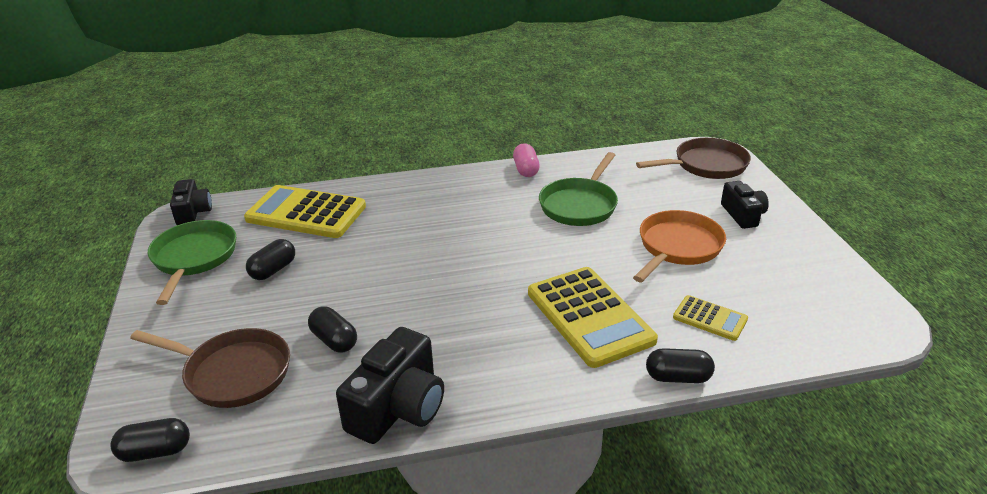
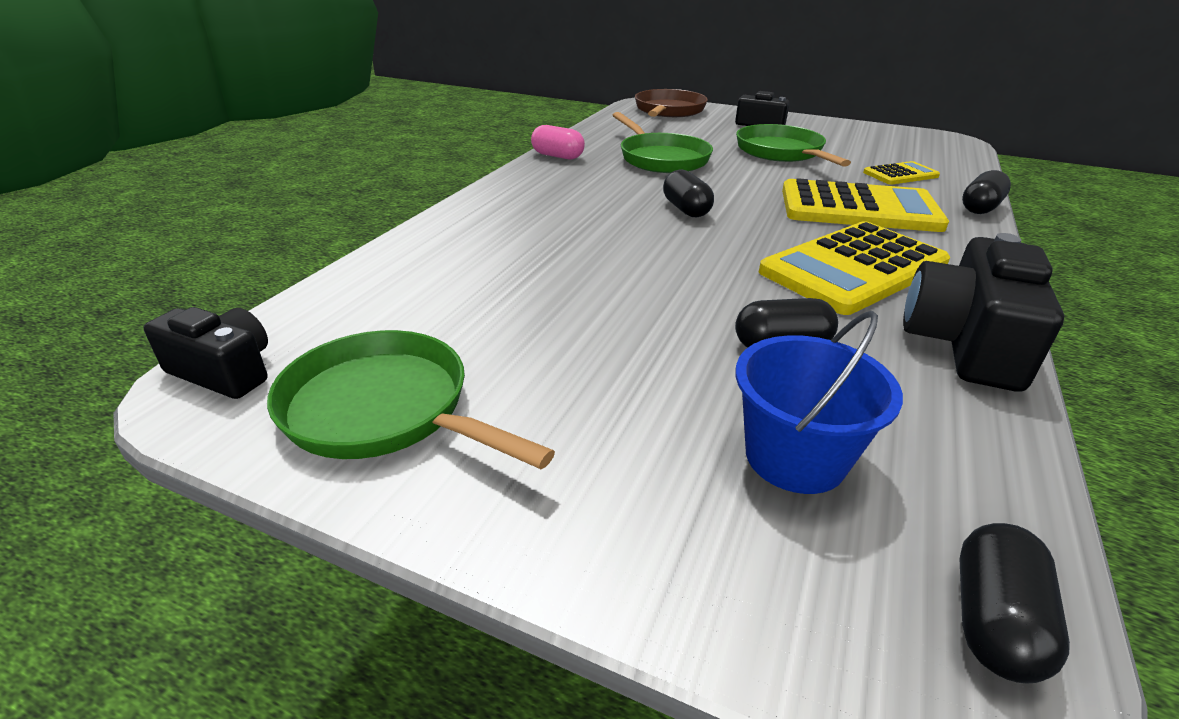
camera: 55 degrees left, 0 degrees up
(232, 373) = (795, 457): brown pan -> blue bucket
(273, 270) = (540, 344): black capsule -> black capsule (686, 209)
(306, 213) = (425, 279): yellow calculator -> yellow calculator (853, 268)
(398, 407) = (964, 343): black camera -> black camera turned 135 degrees counterclockwise
(677, 247) = (782, 152): orange pan -> green pan

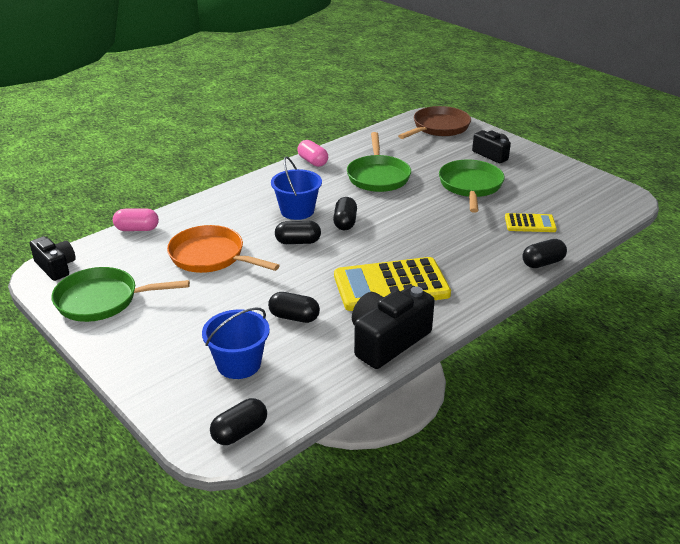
camera: 25 degrees right, 0 degrees up
(358, 275) = (137, 229): none -> pink capsule
(385, 410) = (103, 300): green pan -> green pan turned 60 degrees counterclockwise
(535, 288) = (211, 257): none -> orange pan
(602, 208) = (297, 211): none -> blue bucket
(650, 242) = (298, 242): none -> black capsule
(858, 208) = (456, 245): yellow calculator -> none

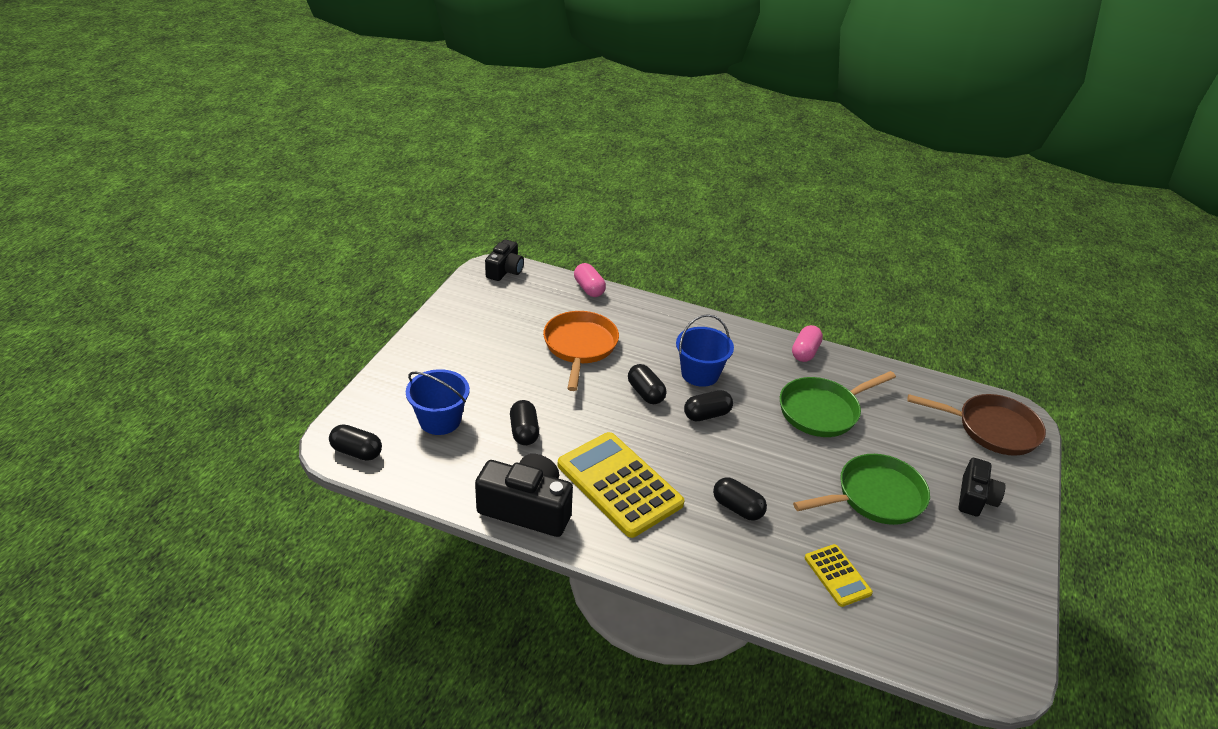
camera: 60 degrees right, 5 degrees up
(103, 300) = (478, 312): green pan -> none
(542, 263) = (757, 607): black capsule -> black capsule (737, 508)

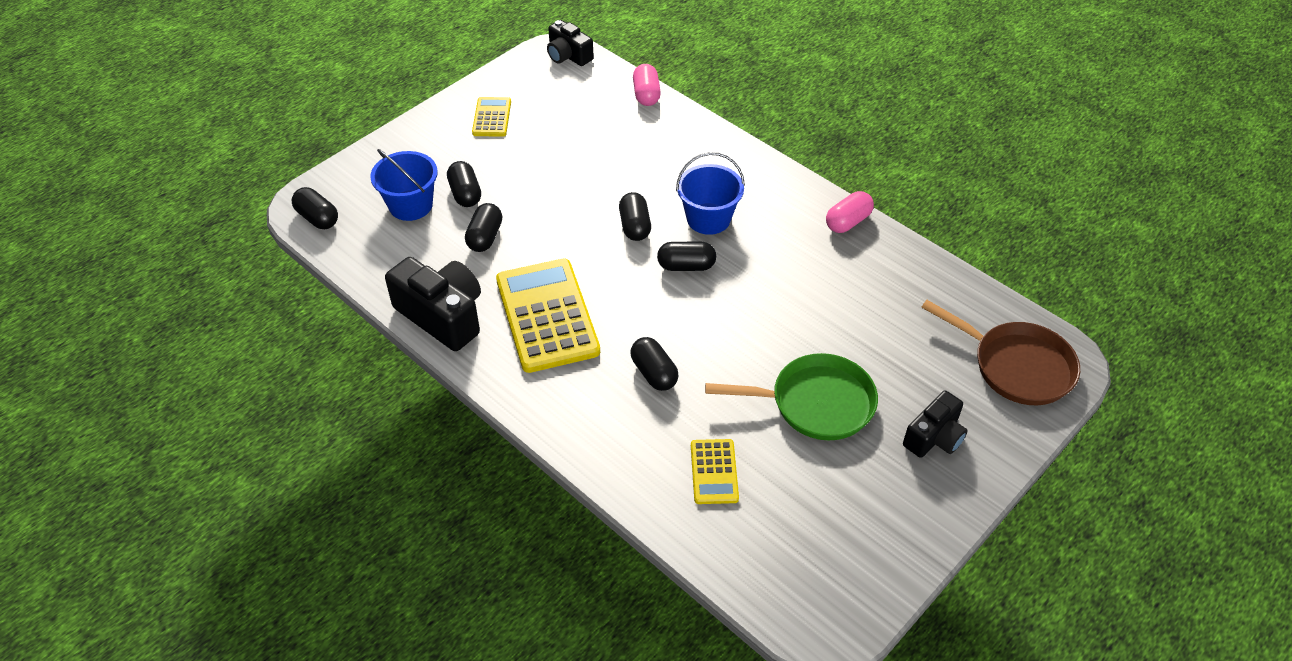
camera: 25 degrees right, 10 degrees up
(469, 332) = (492, 117): none -> yellow calculator
(484, 399) = (465, 194): none -> black capsule
(505, 270) = (568, 55): black camera -> black camera turned 90 degrees clockwise
(580, 347) = (596, 159): orange pan -> none
(822, 411) = (821, 294): green pan -> none

